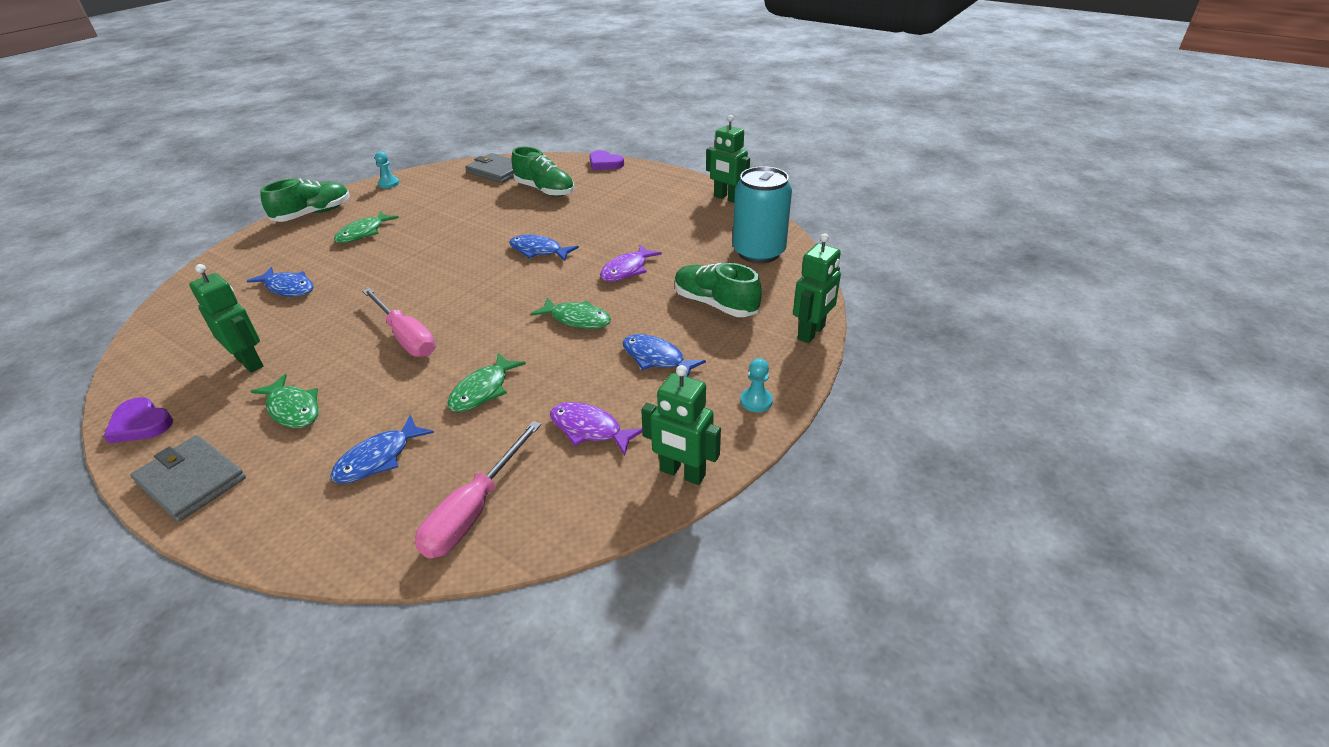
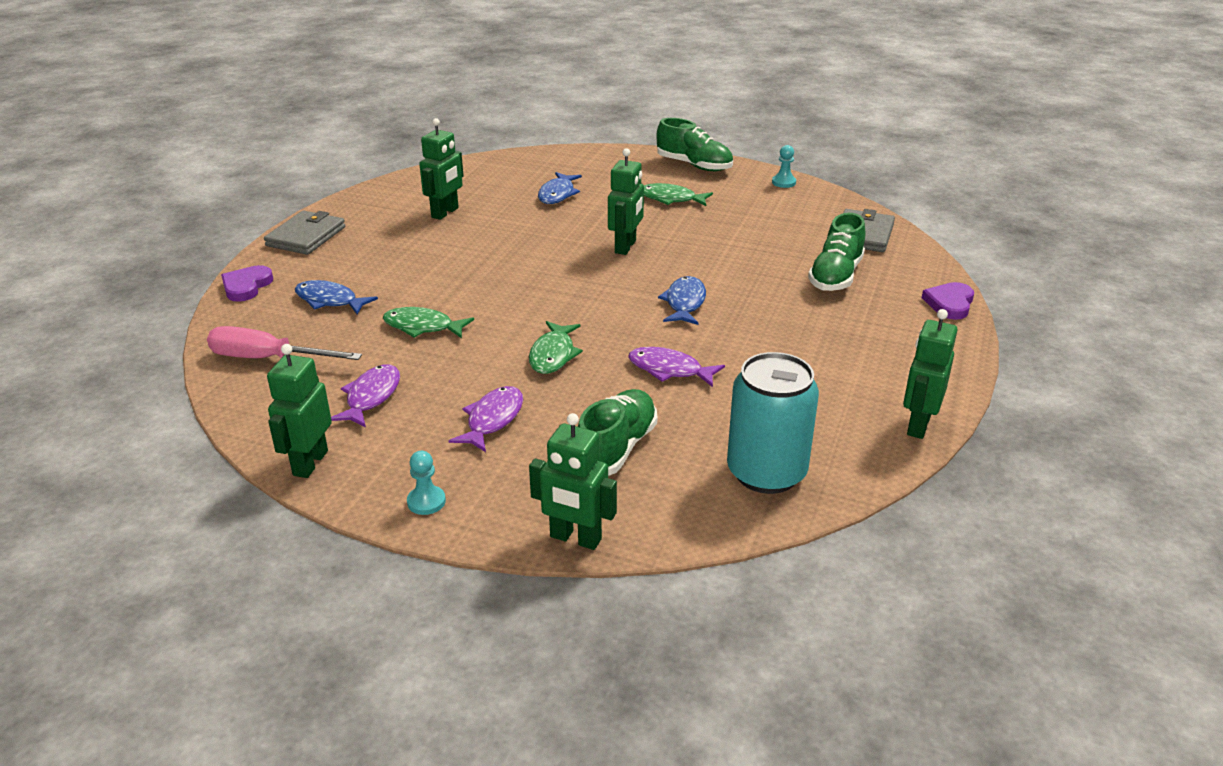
camera: 75 degrees right, 5 degrees down
(140, 424) = (366, 199): purple heart -> purple heart (246, 286)
(293, 409) = (388, 248): green fish -> none
(406, 337) = (496, 269): pink screwdriver -> none
(427, 264) = (626, 247): none -> green robot
(656, 358) = (492, 420): blue fish -> purple fish

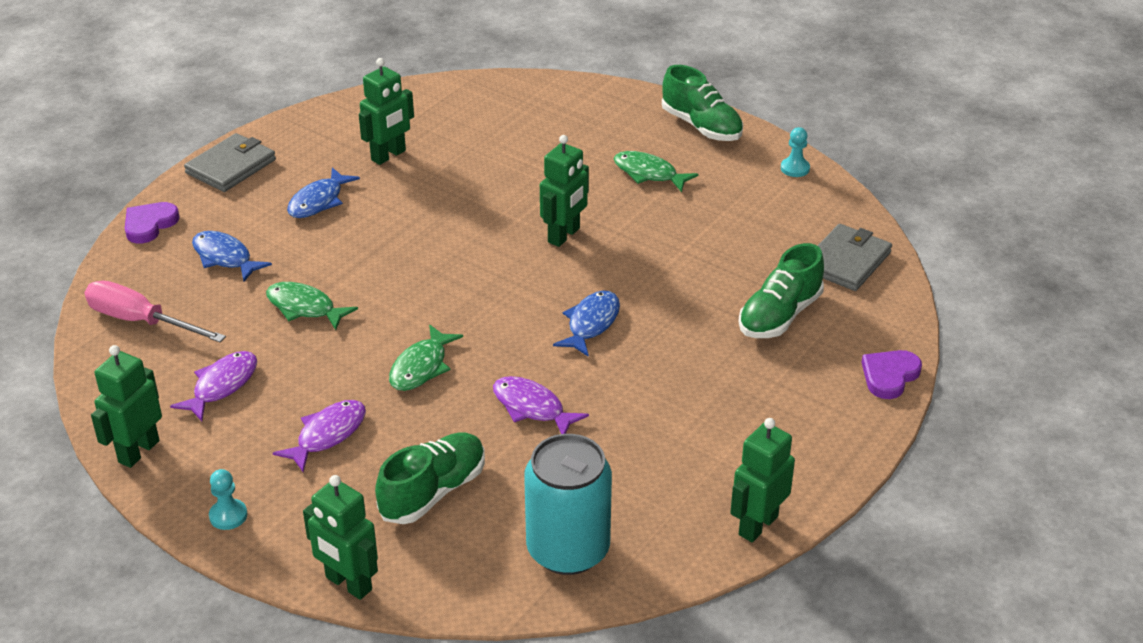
camera: 15 degrees right, 5 degrees up
(557, 194) = (523, 147): blue fish -> blue fish (319, 201)

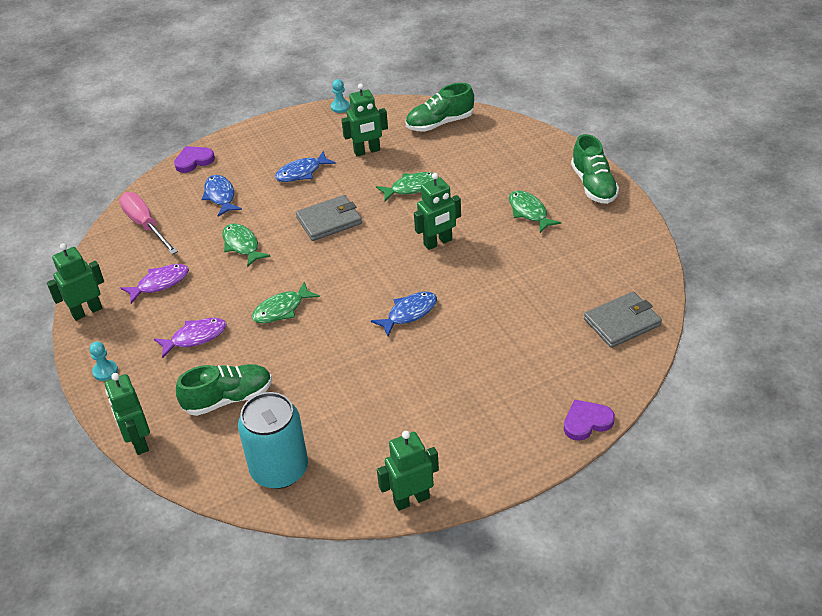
camera: 30 degrees right, 5 degrees up
(231, 166) = (267, 133): grey wallet -> grey wallet (329, 220)
(481, 183) = (411, 188): none -> green fish
(532, 408) = (328, 361): purple fish -> none
(779, 316) = (541, 349): green shoe -> green shoe (440, 123)
(795, 168) = (638, 237): turquoise pawn -> turquoise pawn (340, 107)

